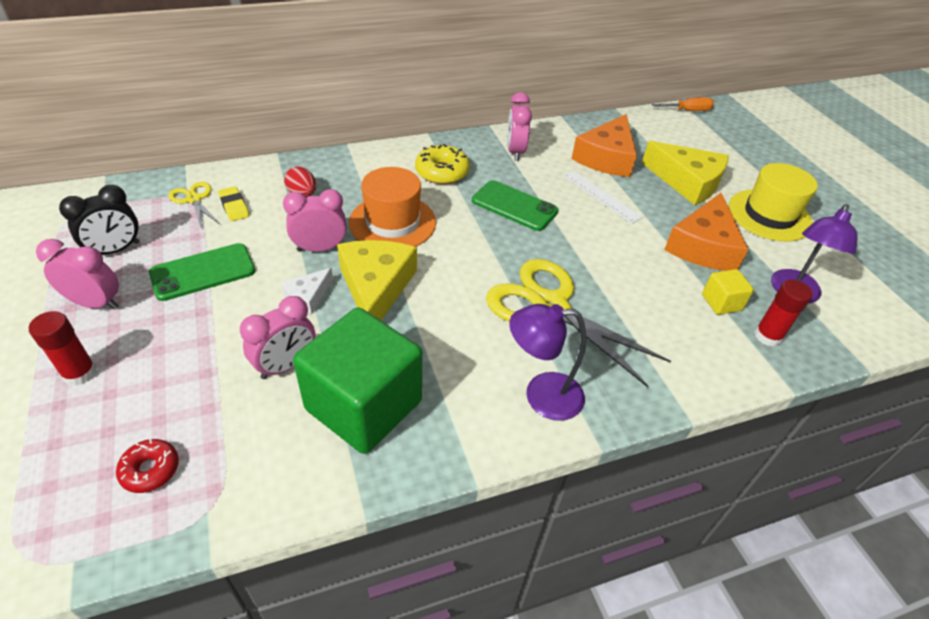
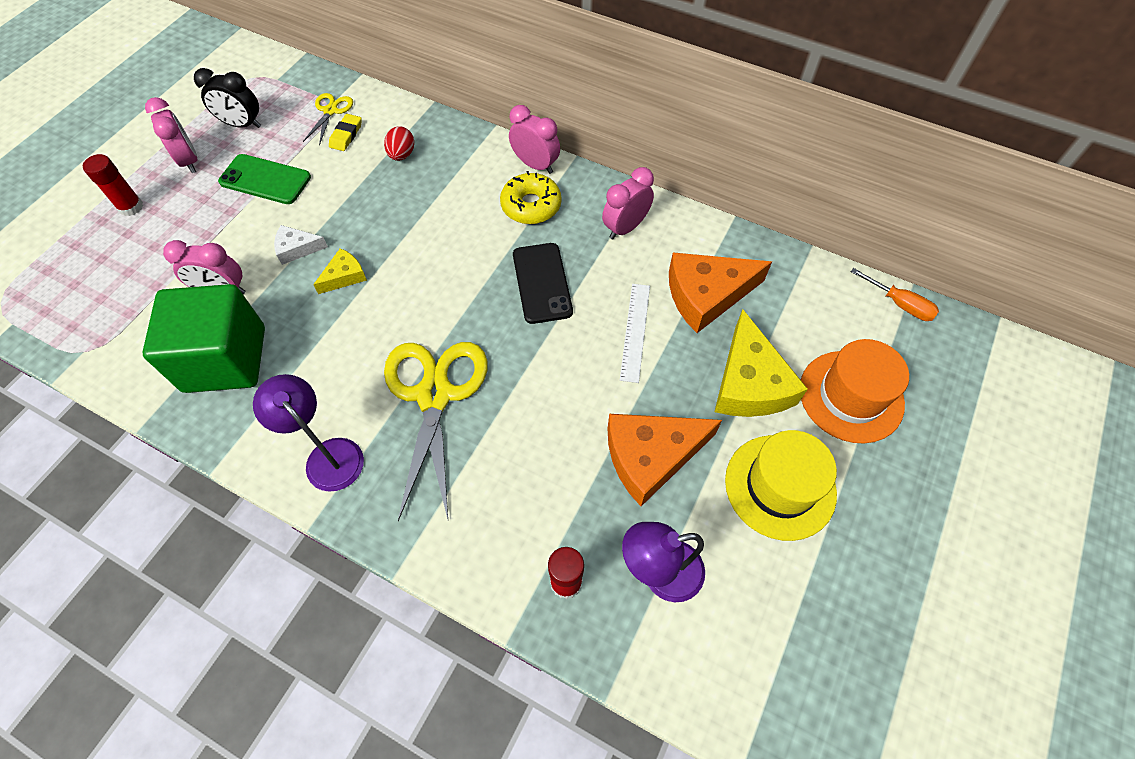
camera: 50 degrees right, 15 degrees up
(150, 470) = (90, 301): red donut -> none
(320, 248) = (352, 214): pink clock -> pink clock (535, 165)
(376, 287) = (344, 276): yellow cheese -> yellow cheese, size x0.51
(392, 222) = (428, 228): orange hat -> orange hat (851, 396)
(514, 206) = (542, 283): green phone -> black phone
(721, 302) = (576, 518): yellow cube -> none

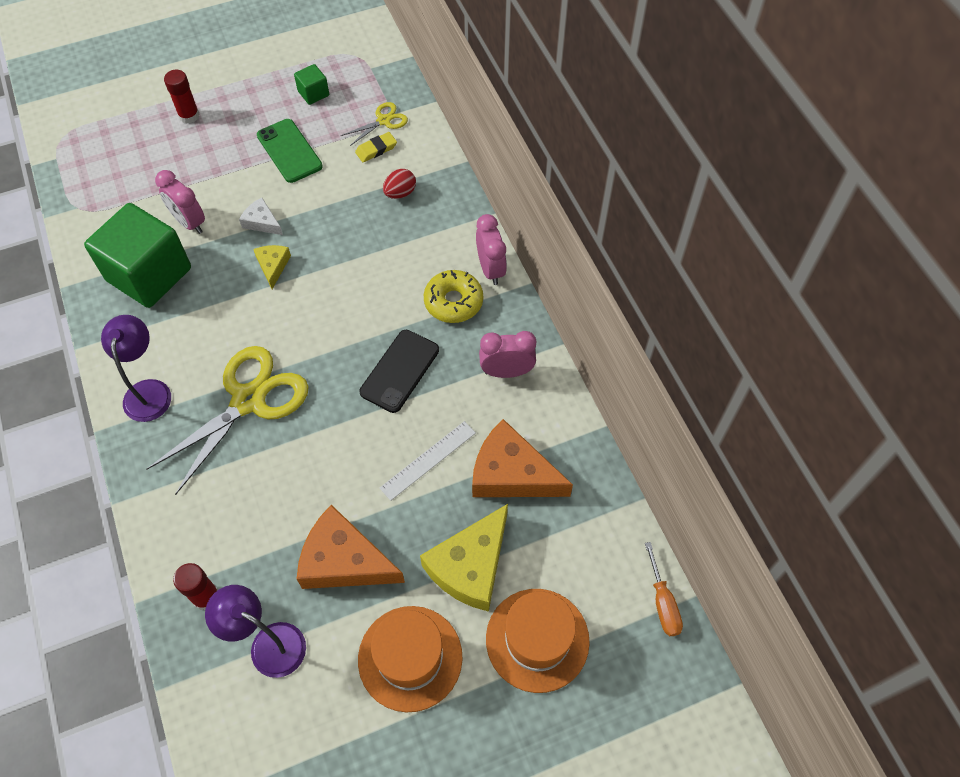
camera: 40 degrees right, 0 degrees up
(189, 161) = (254, 102): pink clock -> none
(242, 124) = (313, 93): black clock -> green cube
(344, 276) = (273, 266): yellow cheese -> yellow cheese turned 90 degrees counterclockwise
(780, 486) = (410, 658): yellow hat -> orange hat

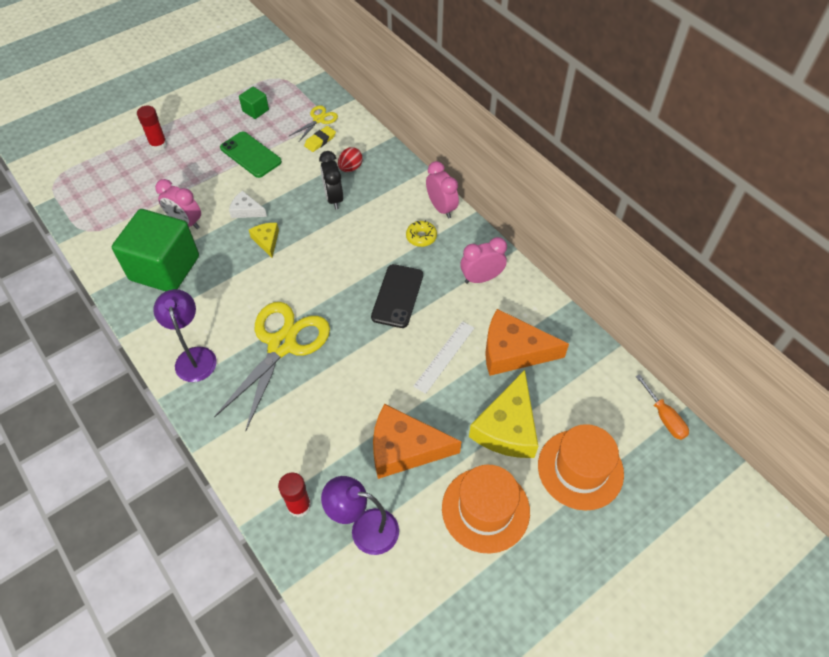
camera: 15 degrees left, 5 degrees down
(367, 228) = (334, 198): none -> black clock
(453, 302) = (421, 237): yellow donut -> yellow donut, size x0.64

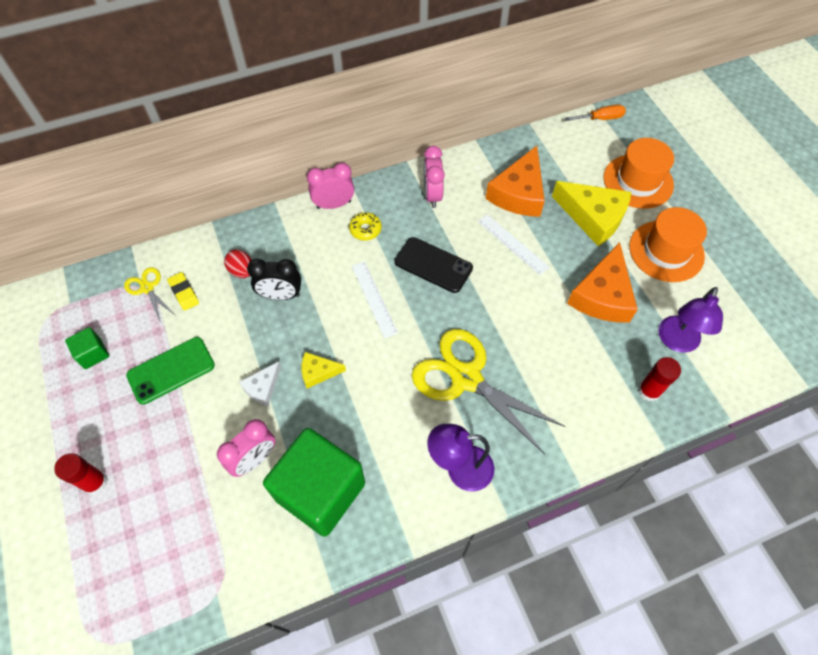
camera: 75 degrees left, 5 degrees up
(347, 260) = (374, 298): none -> white ruler

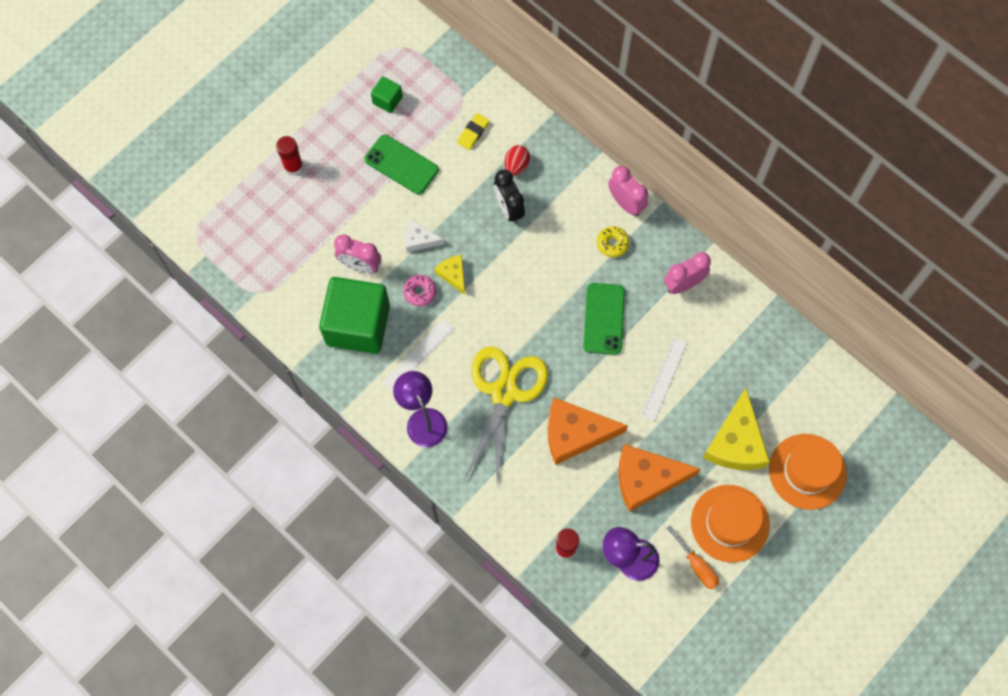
camera: 65 degrees right, 10 degrees up
(147, 288) = (463, 102): yellow scissors -> none
(319, 412) = (420, 292): none -> pink donut
(374, 298) = (543, 285): white ruler -> white ruler (419, 354)
(433, 265) = (604, 319): black phone -> green phone
(518, 193) = (729, 362): orange cheese -> orange cheese (575, 433)
(600, 119) = (877, 407): orange screwdriver -> orange screwdriver (696, 565)

